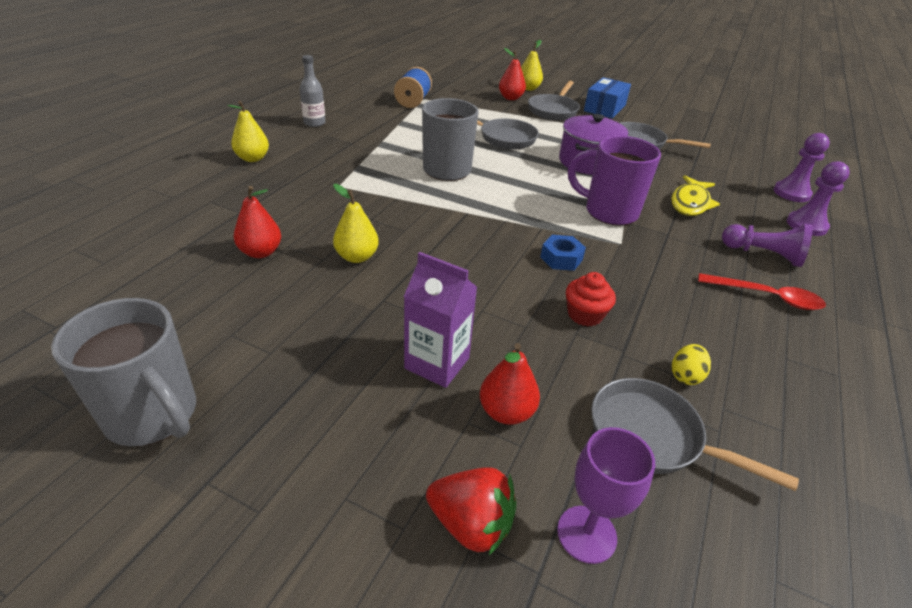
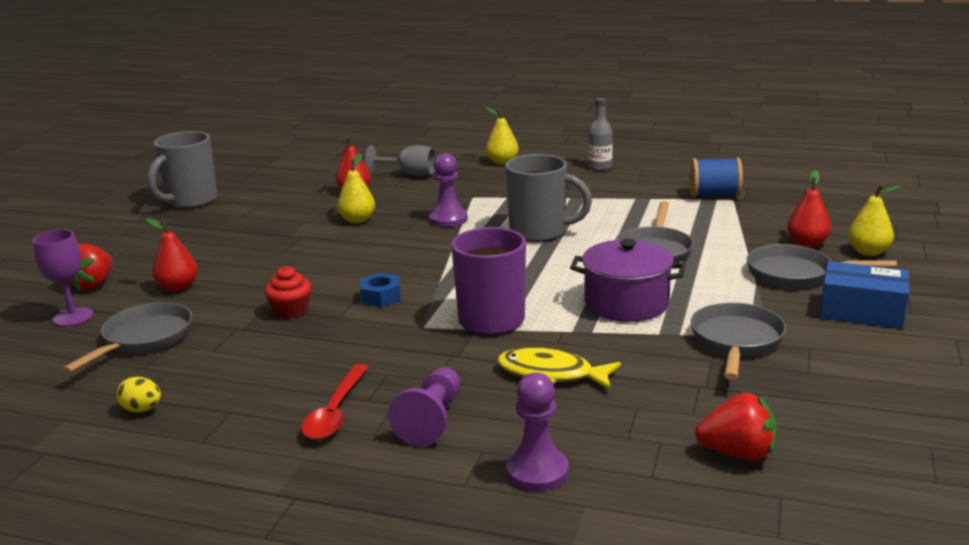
camera: 85 degrees right, 15 degrees down
(234, 211) = (410, 174): none -> grey goblet
(437, 363) = (229, 261): purple carton -> none
(685, 376) = (208, 355): yellow egg -> yellow egg (142, 409)
(762, 168) = (738, 453): none -> red strawberry
(791, 193) = (651, 473): purple pawn -> purple pawn (448, 219)

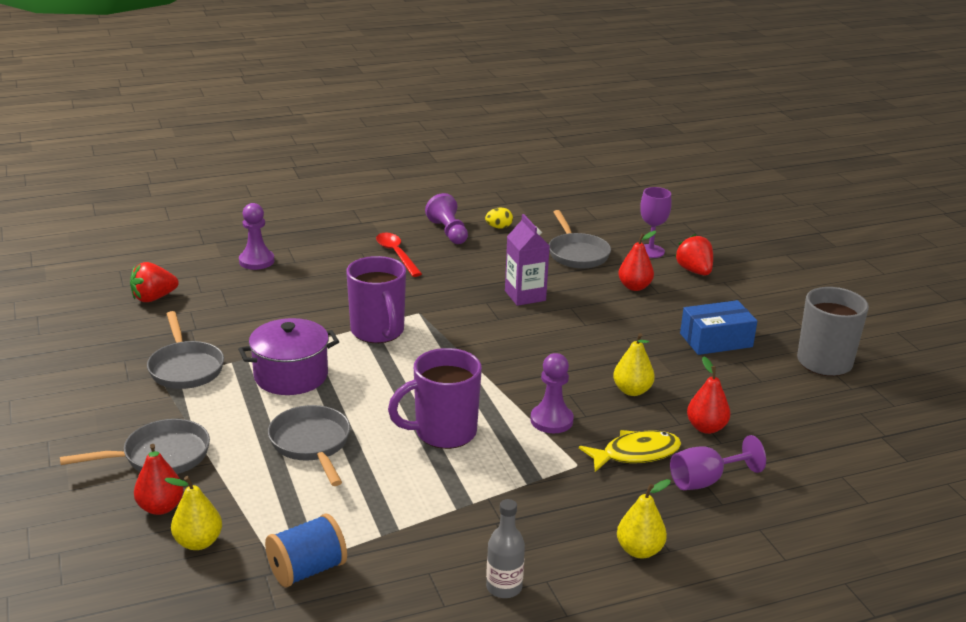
camera: 140 degrees right, 5 degrees up
(291, 311) = (525, 296): red cupcake -> purple carton
(381, 297) = (482, 324): blue nut -> none
(410, 174) = (705, 481): grey goblet -> purple goblet
(431, 420) = (339, 266): purple pawn -> purple pawn (448, 232)
(540, 232) = (443, 433): grey mug -> purple mug
(551, 374) = (297, 308): yellow fish -> yellow fish (636, 454)
(861, 311) = (91, 428): blue box -> blue box (716, 340)
(868, 252) = (91, 515): yellow pear -> yellow pear (198, 542)

